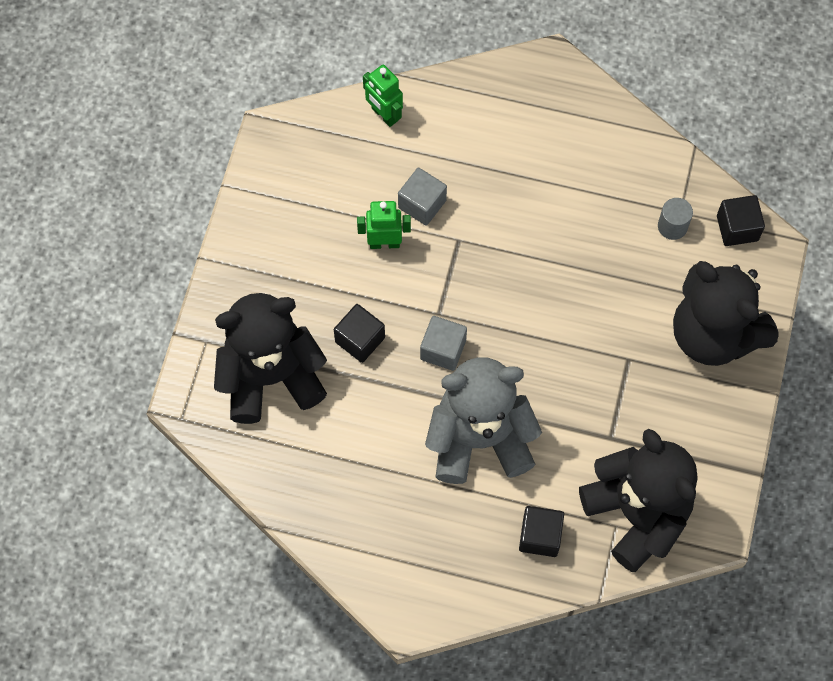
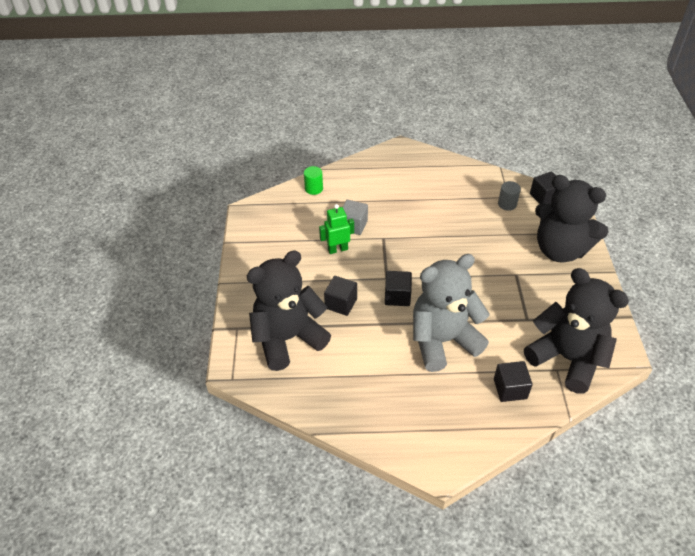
camera: 15 degrees left, 20 degrees down
(384, 115) = (314, 188): green robot -> green cylinder
(443, 349) = (397, 296): grey cube -> black cube

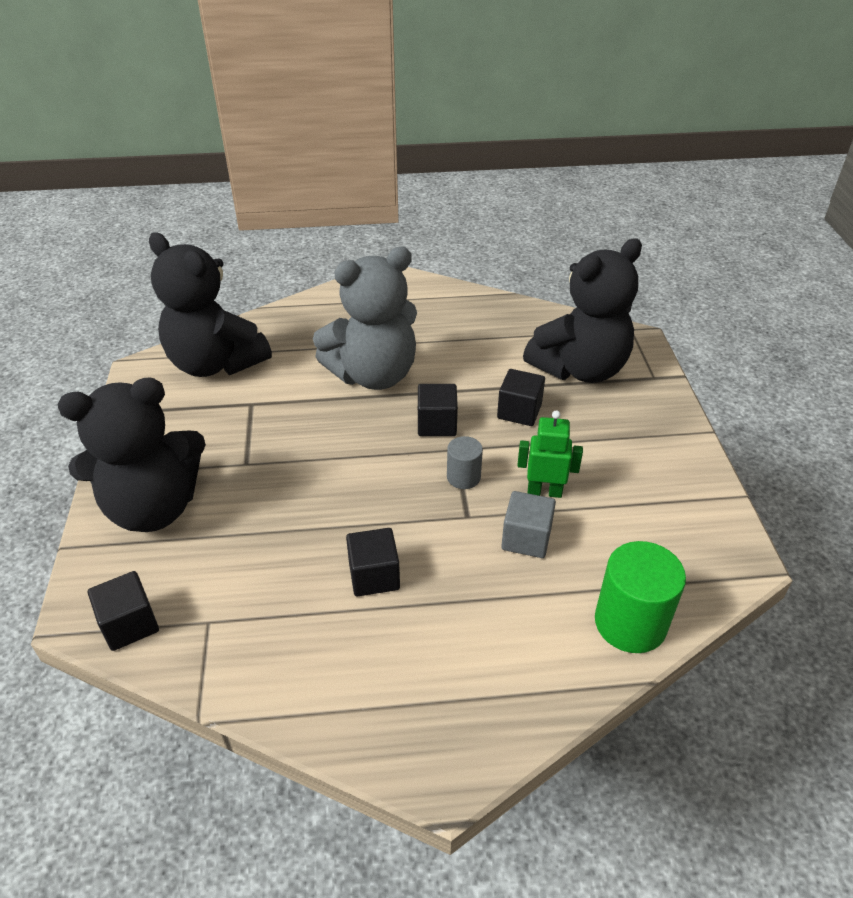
camera: 175 degrees right, 5 degrees down
(314, 188) = (630, 623): green cylinder -> green cylinder, size x1.79
(337, 249) = (544, 491): green robot -> green robot turned 150 degrees counterclockwise
(507, 204) = (216, 602): grey cylinder -> grey cylinder (463, 477)
(510, 389) = (298, 333): black cube -> black cube (374, 576)
(560, 250) = (153, 508): black teddy bear -> black teddy bear turned 135 degrees clockwise

